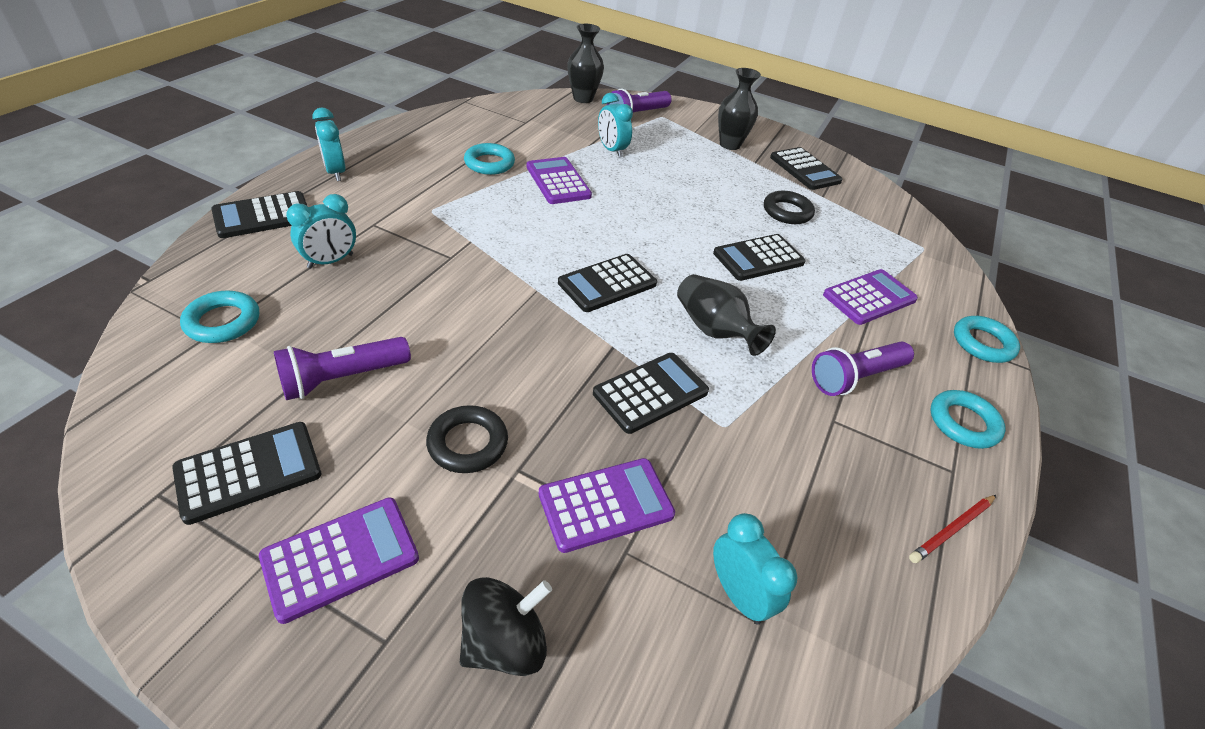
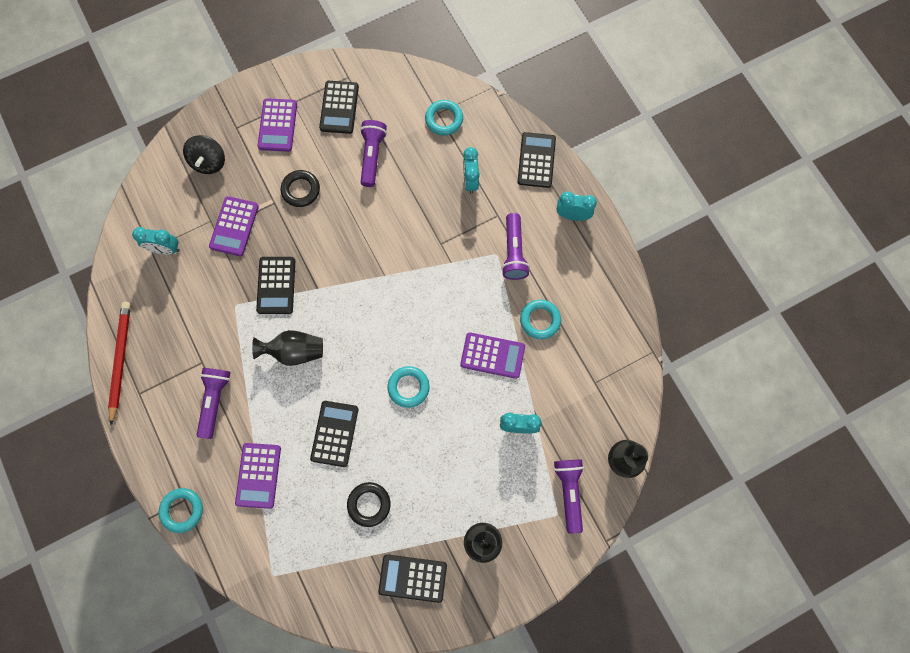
camera: 130 degrees right, 30 degrees up
(418, 199) = (514, 252): none -> purple flashlight
(607, 284) = (367, 318): black calculator -> none
(952, 529) = (121, 360): red pencil -> red pencil, size x1.74
(963, 423) = (153, 430): turquoise ring -> turquoise ring (408, 387)

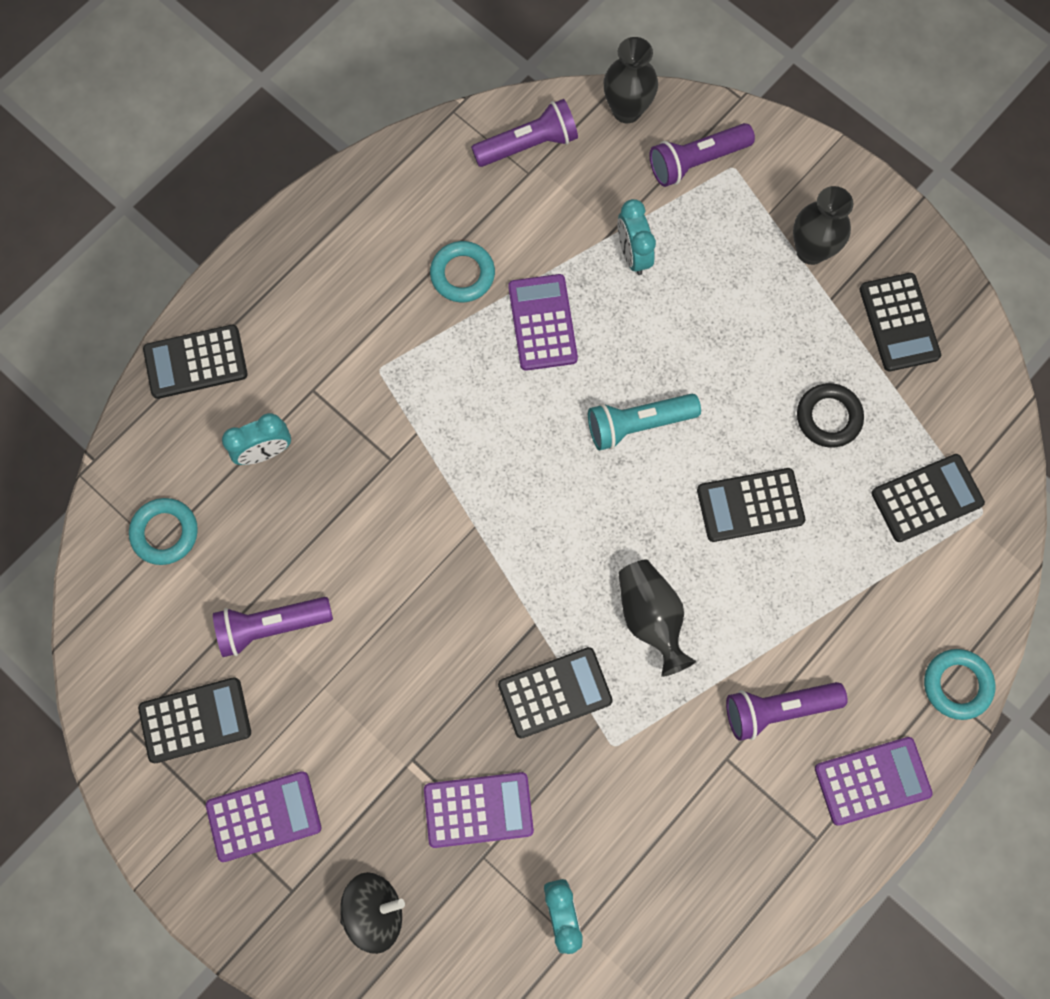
camera: 110 degrees left, 0 degrees up
(121, 360) = (778, 897): red pencil -> none
(258, 475) = (858, 592): purple calculator -> purple calculator (872, 780)
(295, 543) = (926, 498): none -> black calculator
(301, 190) = (373, 723): black ring -> none
(408, 387) = (638, 424): turquoise ring -> turquoise flashlight
(514, 252) = (366, 345): purple flashlight -> purple flashlight (528, 144)
(572, 215) = (275, 280): turquoise clock -> none

